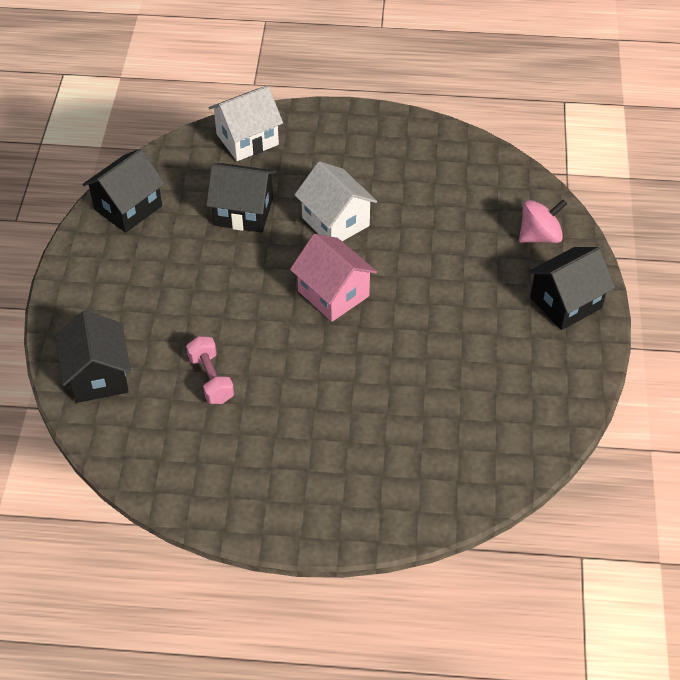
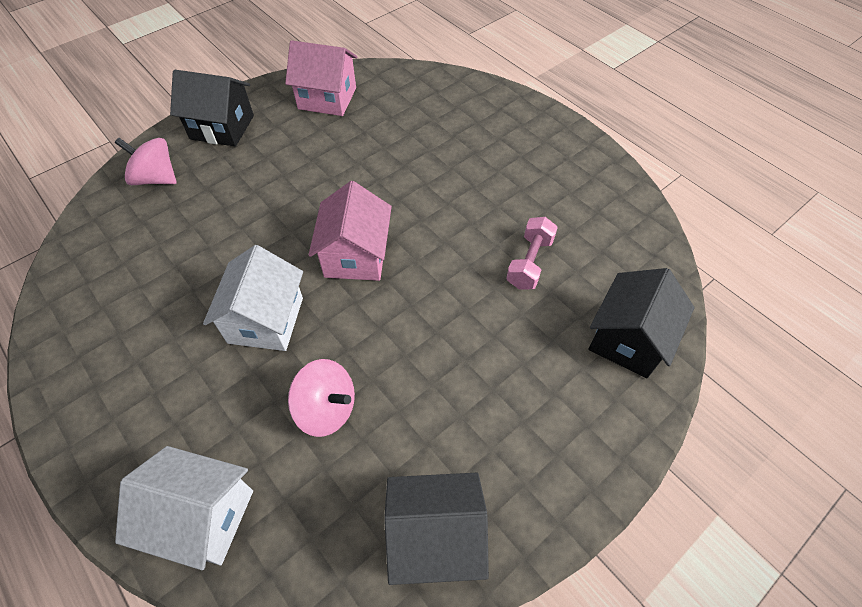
camera: 135 degrees left, 5 degrees up
(243, 212) = (327, 408): black house -> pink spinning top
(533, 393) = (327, 98): none -> pink house

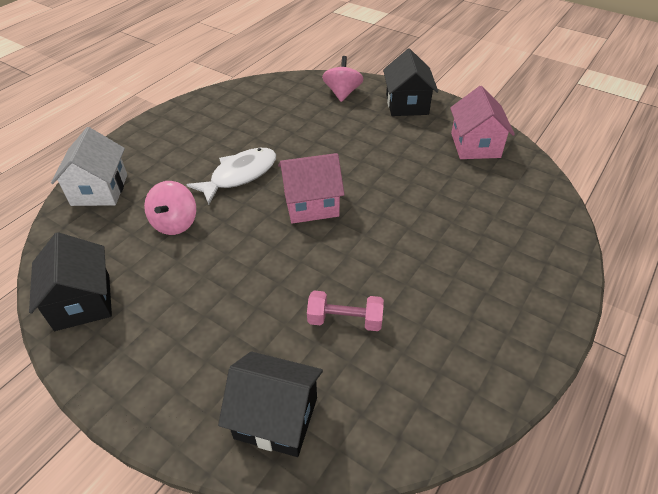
camera: 75 degrees right, 10 degrees down
(266, 320) = (240, 175): white house -> white fish

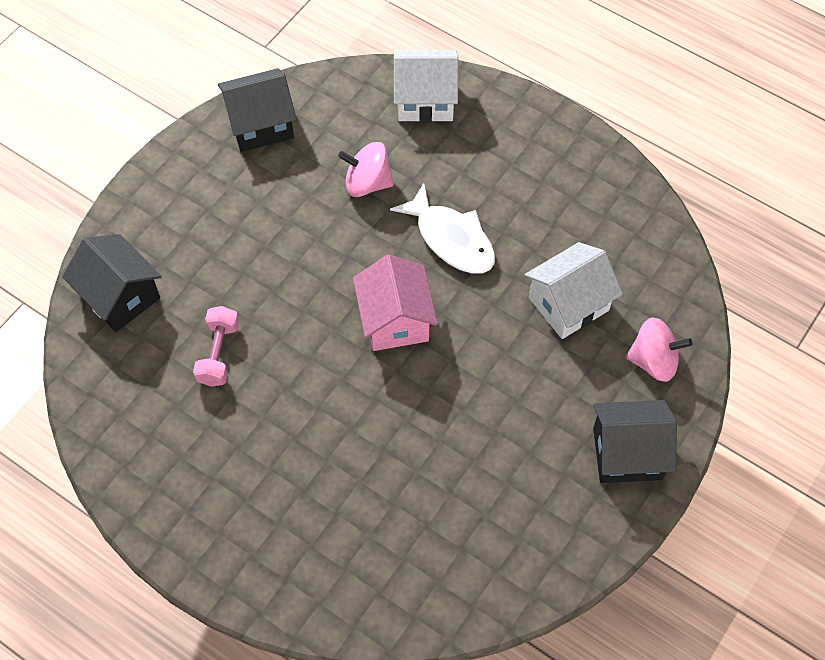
camera: 90 degrees right, 15 degrees up
(276, 418) = (120, 296): black house -> black house turned 60 degrees counterclockwise
(300, 123) = (568, 304): none -> white house
(475, 145) = (521, 539): pink house -> none

